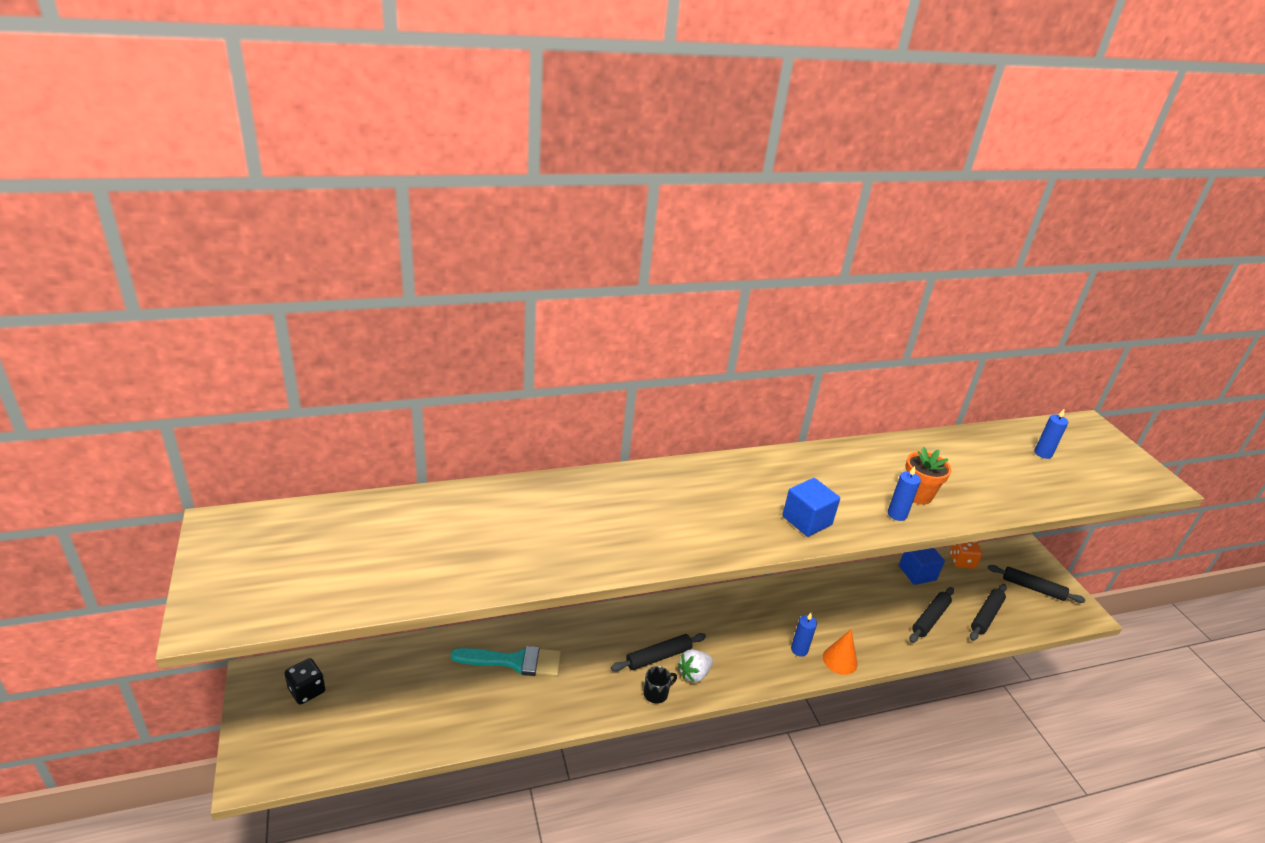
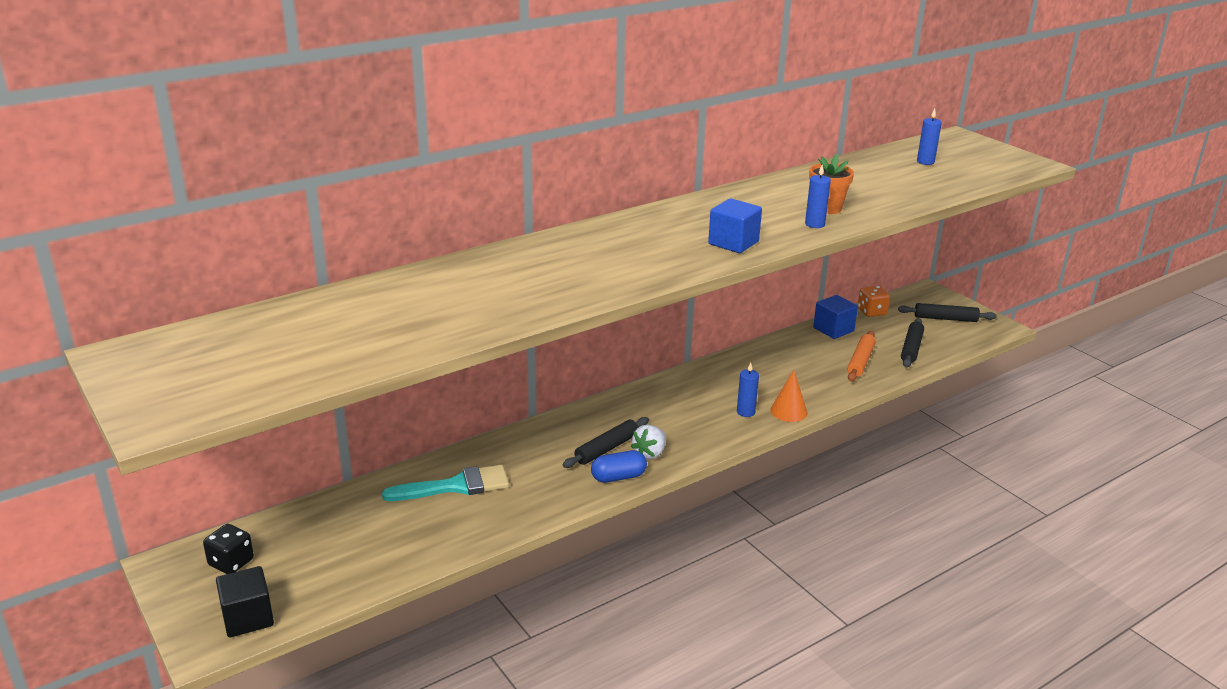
camera: 15 degrees left, 5 degrees down
(294, 756) = (248, 618): none -> black cube
(656, 693) = (618, 477): black mug -> blue capsule
(930, 619) = (860, 361): black rolling pin -> orange rolling pin

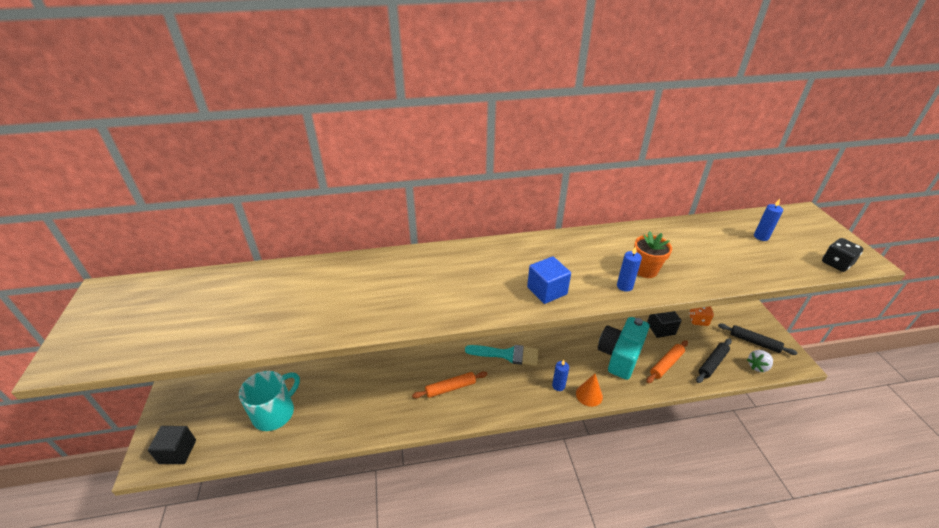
camera: 25 degrees right, 10 degrees up
(231, 562) = (199, 404): black dice -> black dice (836, 264)
(368, 538) = (275, 413): none -> turquoise mug
(456, 486) = (346, 388): turquoise brush -> turquoise brush (507, 355)
(606, 448) = (450, 388): black rolling pin -> orange rolling pin
(618, 477) = (443, 416): blue capsule -> none
(650, 453) = (474, 402): white strawberry -> white strawberry (757, 366)
(801, 366) = (619, 356): none -> turquoise camera
(833, 329) = (661, 329): blue cube -> black cube

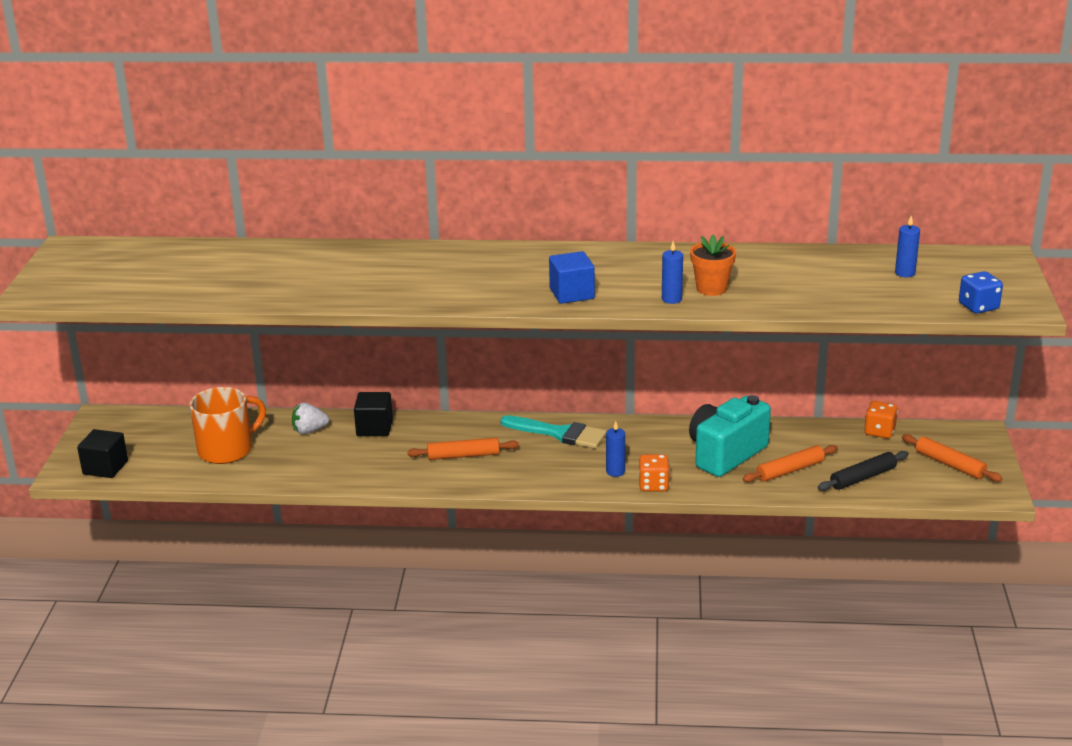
camera: 15 degrees right, 10 degrees down
(275, 413) = (227, 450): turquoise mug -> orange mug
(589, 395) = (653, 485): orange cone -> orange dice
(661, 329) = (811, 434): black cube -> black cube (374, 428)
(754, 342) = (949, 464): black rolling pin -> orange rolling pin
(757, 366) = (931, 489): white strawberry -> white strawberry (309, 430)
(836, 264) = (978, 307): black dice -> blue dice

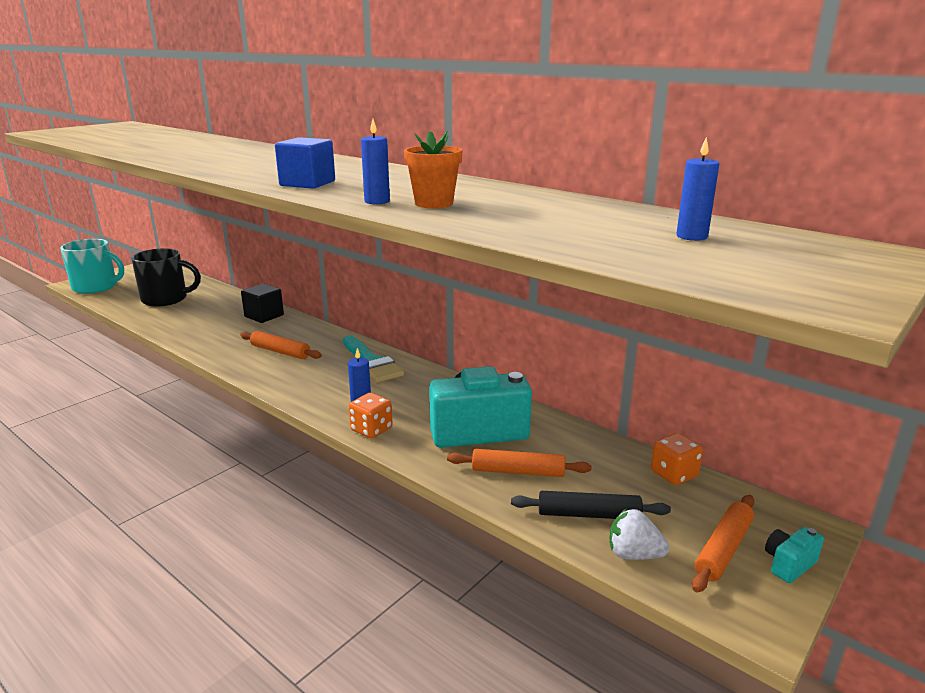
camera: 35 degrees right, 5 degrees down
(105, 468) = (96, 287): black cube -> turquoise mug
(227, 450) = (166, 299): orange mug -> black mug
(309, 430) = (227, 305): white strawberry -> white strawberry (633, 554)
(949, 464) = (723, 549): orange rolling pin -> orange rolling pin turned 45 degrees clockwise
(978, 307) = (745, 284): blue dice -> none
(986, 458) = (788, 564): none -> turquoise camera

